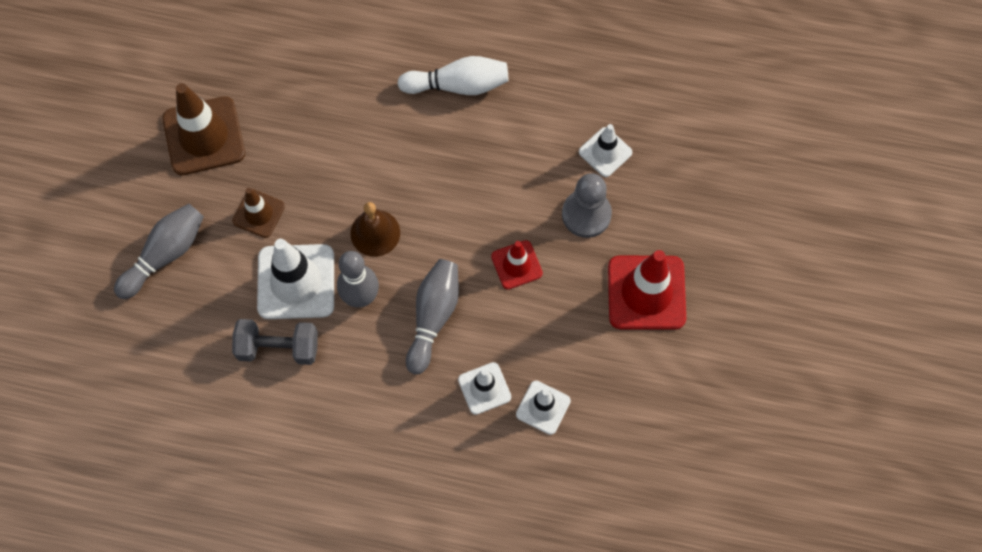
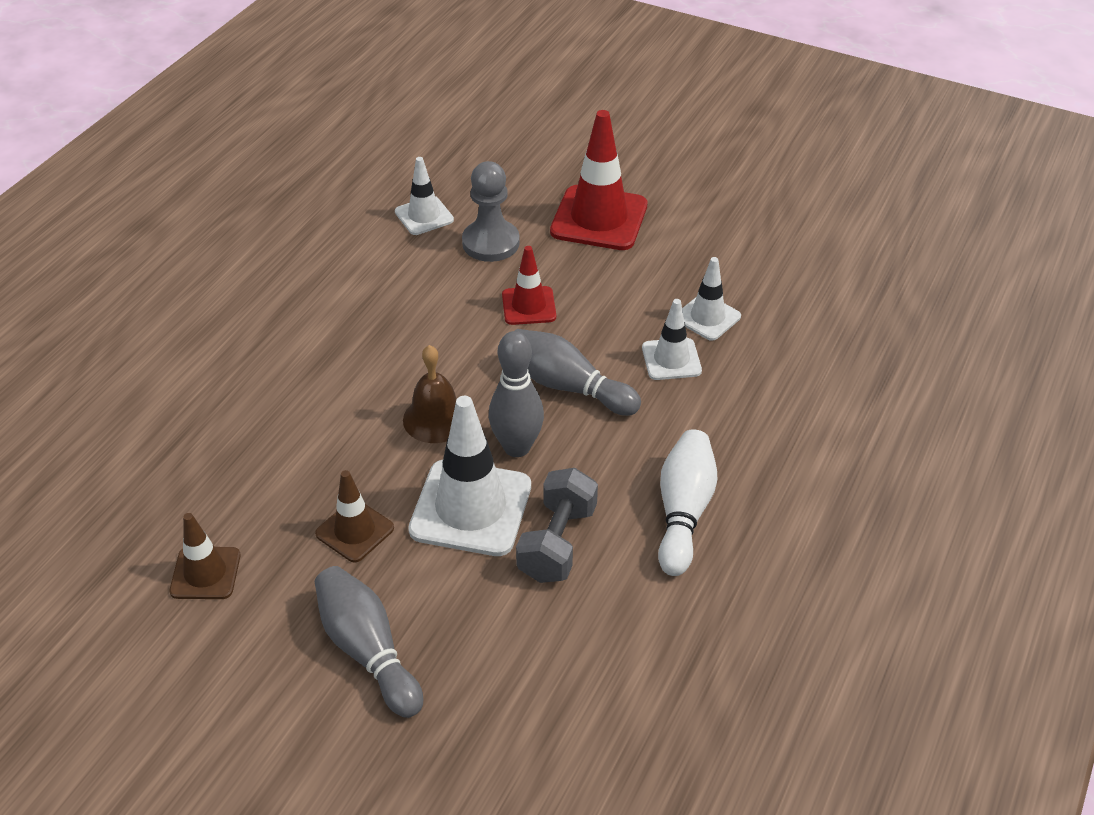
camera: 75 degrees left, 25 degrees down
(204, 136) = (205, 573): brown traffic cone -> brown traffic cone, size x0.56
(458, 85) = (277, 311): white bowling pin -> white bowling pin (683, 512)

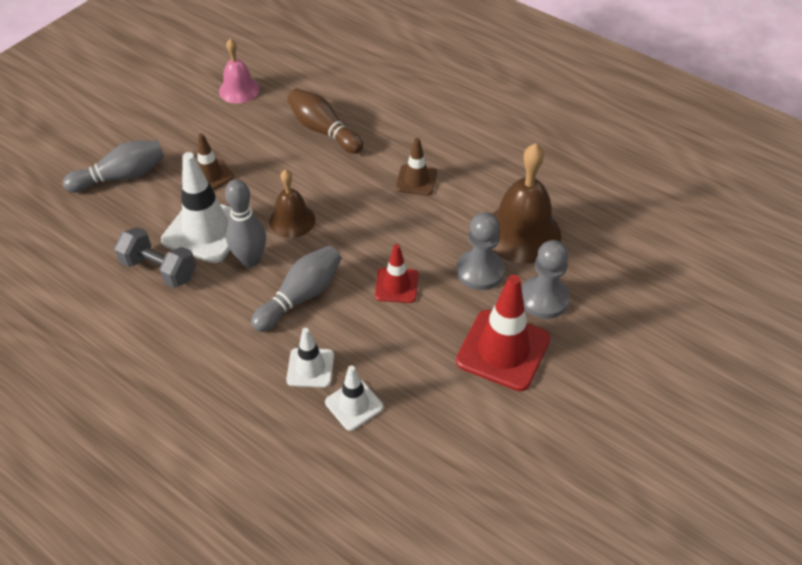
camera: 100 degrees right, 5 degrees up
(136, 543) = (239, 90): none -> pink bell
(205, 573) = (205, 115): brown traffic cone -> brown traffic cone (416, 180)
(242, 417) = (323, 130): none -> brown bowling pin
(424, 216) = (521, 233): white traffic cone -> brown bell
(520, 195) = (544, 299): none -> grey pawn
(683, 512) = (155, 343): white bowling pin -> none

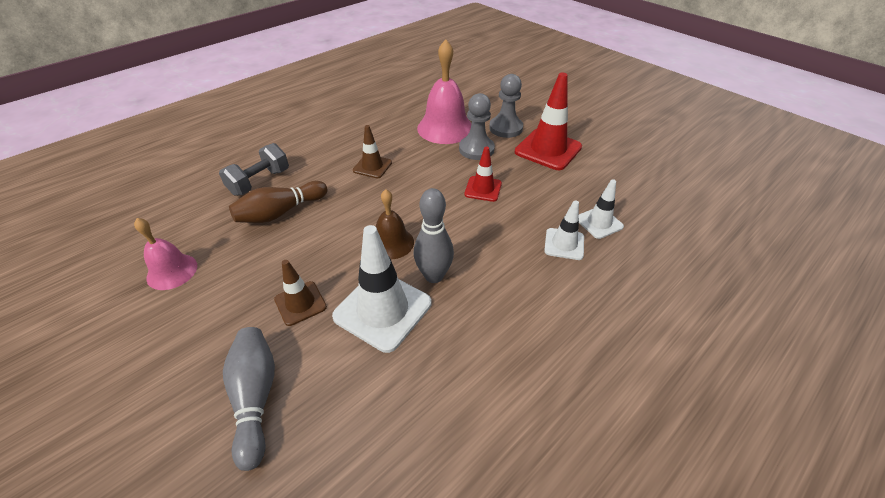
camera: 80 degrees left, 5 degrees down
(159, 270) = (429, 355): grey dumbbell -> grey dumbbell (259, 182)
(300, 296) = (486, 244): grey bowling pin -> none
(521, 233) = (445, 128): brown bell -> pink bell

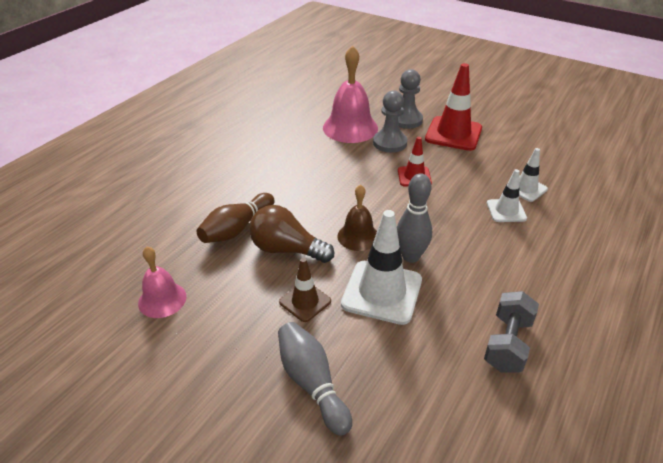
camera: 15 degrees left, 5 degrees down
(259, 182) = (197, 205): grey dumbbell -> grey dumbbell (507, 344)
(314, 243) = (286, 249): none -> brown light bulb
(372, 166) = (301, 173): brown traffic cone -> none

